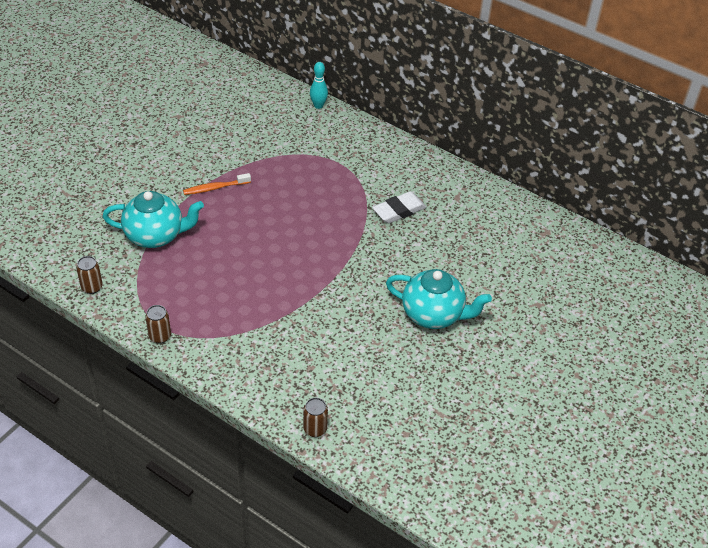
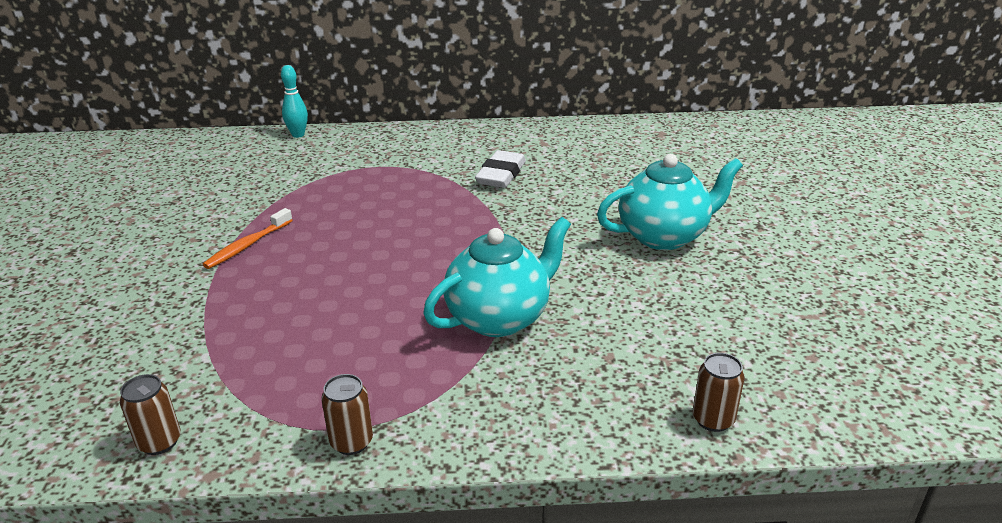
camera: 35 degrees left, 15 degrees down
(156, 236) = (210, 329): turquoise teapot -> turquoise teapot (500, 317)

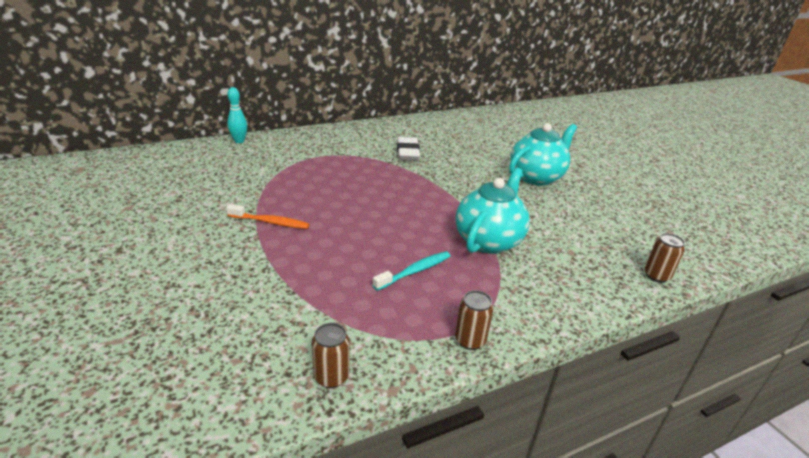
camera: 25 degrees left, 0 degrees up
(247, 245) = (270, 222): orange toothbrush -> orange toothbrush turned 90 degrees counterclockwise
(363, 339) = (415, 271): none -> turquoise toothbrush

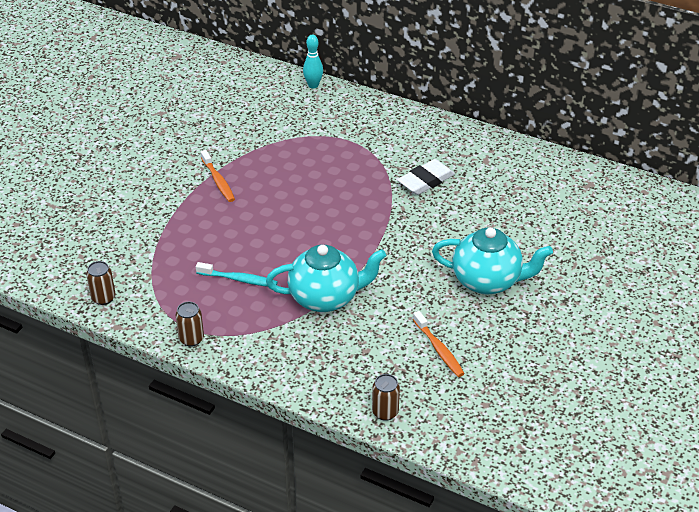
camera: 55 degrees right, 10 degrees up
(595, 222) = (439, 349): none -> orange toothbrush

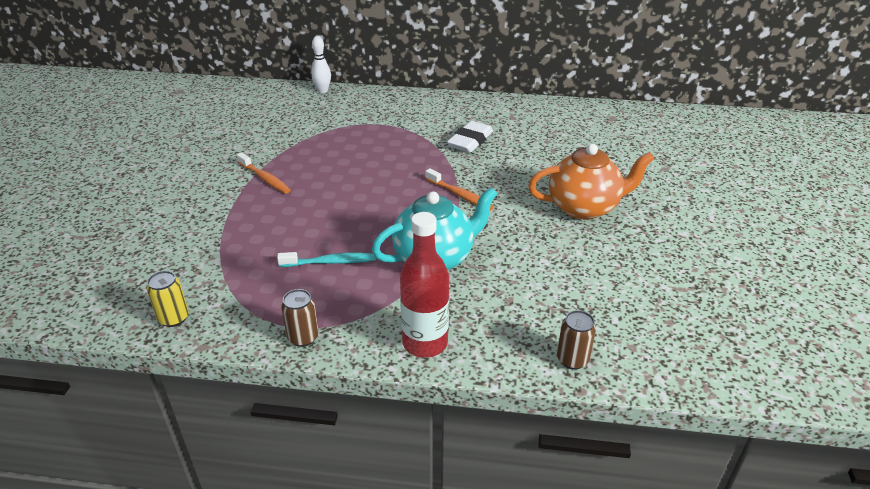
camera: 20 degrees left, 5 degrees down
(103, 298) = (174, 318): brown can -> yellow can
(279, 368) = (425, 343): none -> red bottle
(313, 85) = (323, 91): turquoise bowling pin -> white bowling pin
(439, 349) = (583, 279): orange toothbrush -> orange toothbrush (460, 195)
(488, 281) = (584, 207): turquoise teapot -> orange teapot

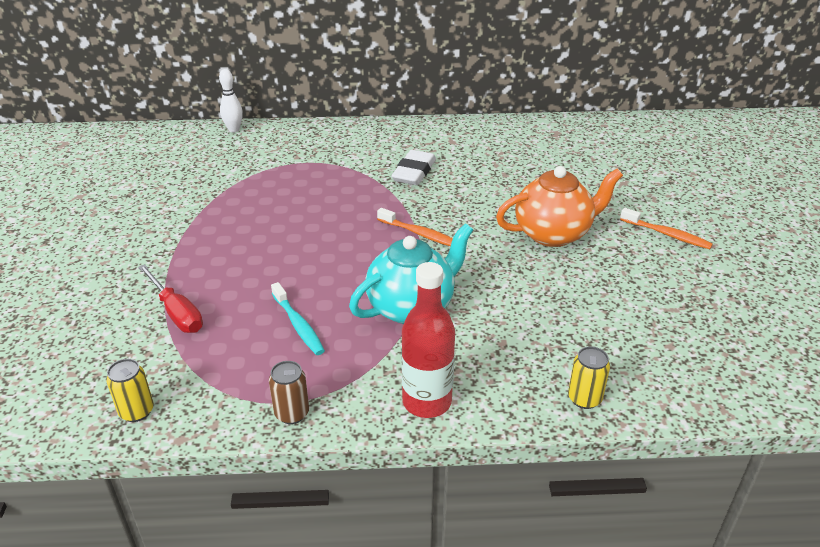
camera: 10 degrees left, 0 degrees up
(230, 239) = (176, 312): none -> red screwdriver
(265, 178) = (196, 237): orange toothbrush -> orange toothbrush (667, 234)
(330, 262) = (298, 325): turquoise toothbrush -> turquoise toothbrush turned 75 degrees clockwise
(572, 359) = (584, 398): brown can -> yellow can

